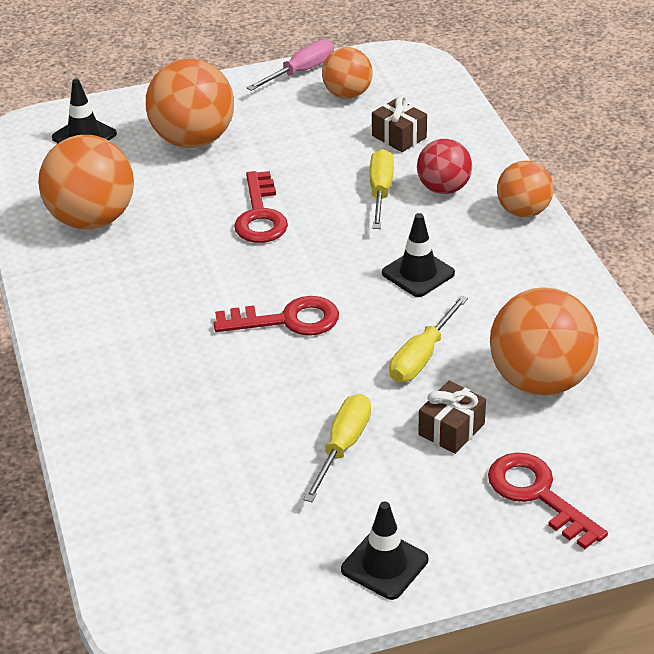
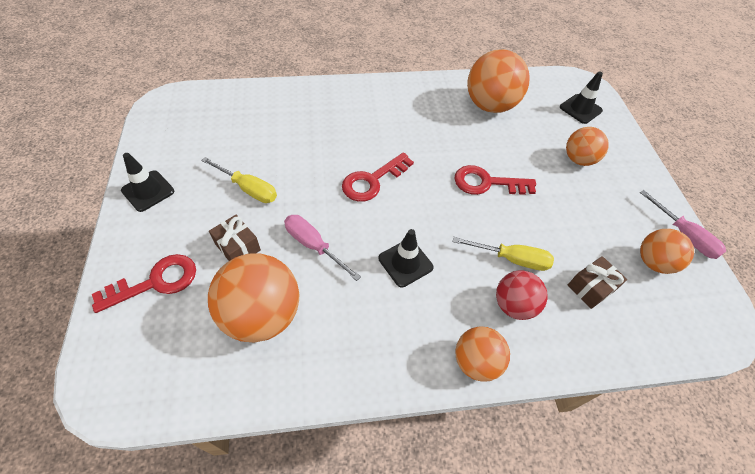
camera: 95 degrees right, 15 degrees up
(193, 140) = (578, 159): orange ball -> orange ball, size x0.60
(287, 320) = (372, 181): red key -> red key turned 45 degrees clockwise
(422, 357) = (313, 245): yellow screwdriver -> pink screwdriver

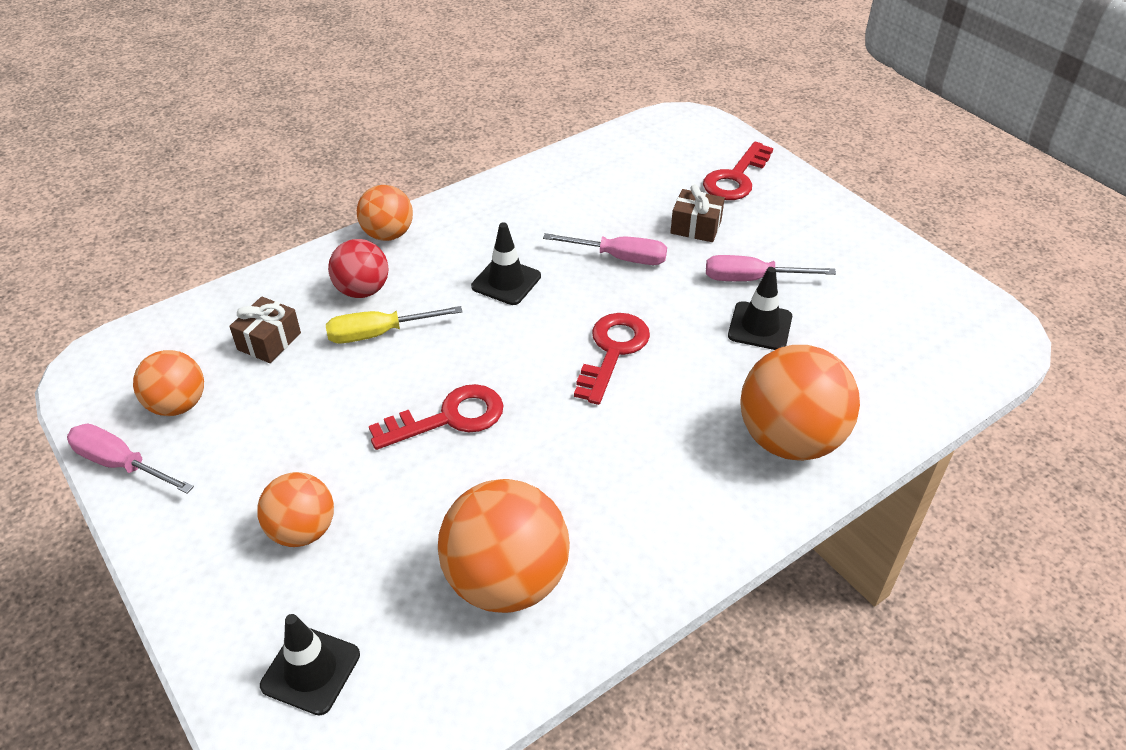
camera: 155 degrees right, 10 degrees down
(148, 191) = (852, 233): black traffic cone -> black traffic cone (760, 326)
(248, 189) = (751, 279): yellow screwdriver -> pink screwdriver
(262, 315) = (615, 193): orange ball -> orange ball (789, 439)

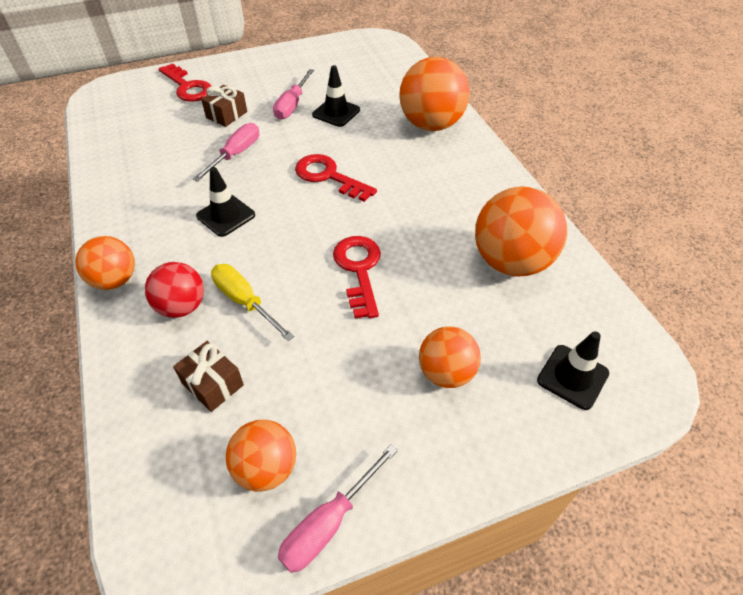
camera: 75 degrees left, 5 degrees up
(379, 334) = (244, 301): yellow screwdriver -> yellow screwdriver turned 135 degrees clockwise

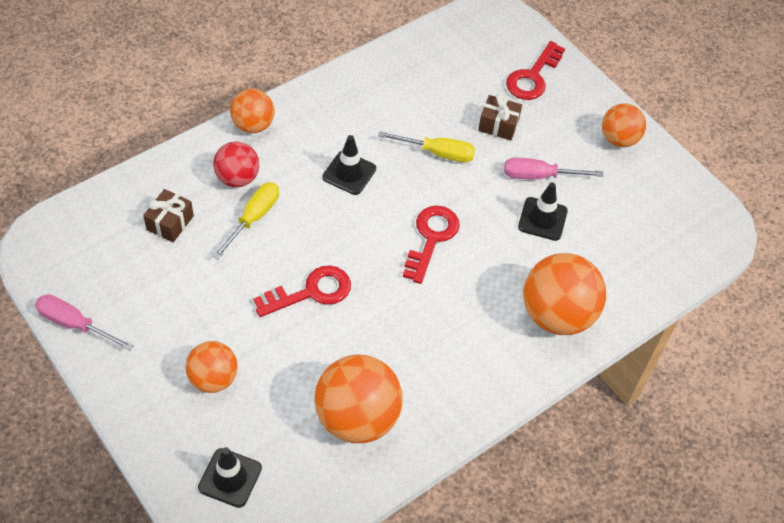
camera: 70 degrees right, 5 degrees up
(236, 154) = (438, 153): pink screwdriver -> yellow screwdriver
(266, 468) = (109, 276): orange ball -> orange ball (619, 139)

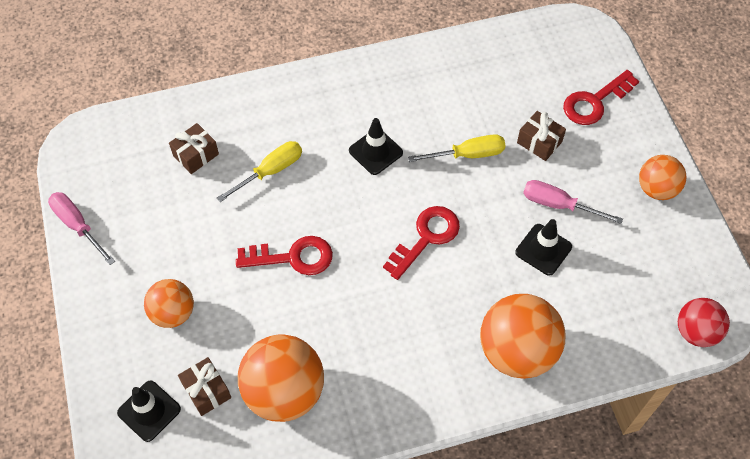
camera: 25 degrees right, 5 degrees up
(237, 178) = (272, 129): red ball -> red ball (696, 331)
(253, 125) = (307, 82): orange ball -> none
(280, 441) = (207, 391): none -> brown gift
(438, 153) = (468, 154): yellow screwdriver -> yellow screwdriver turned 45 degrees counterclockwise

